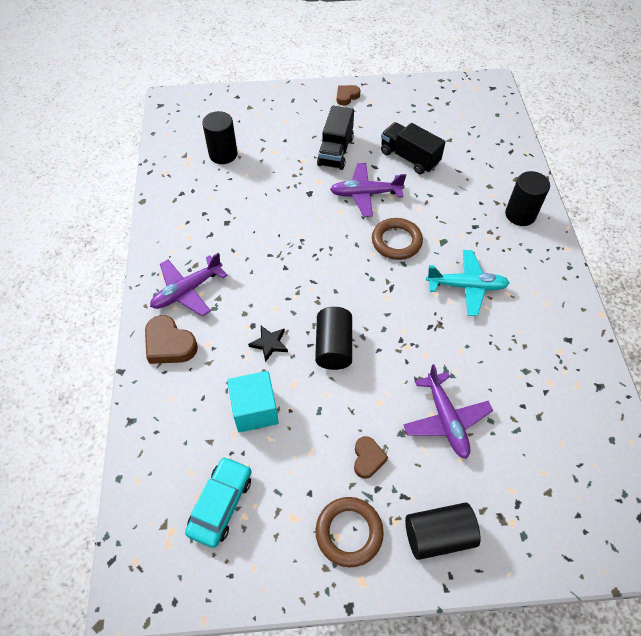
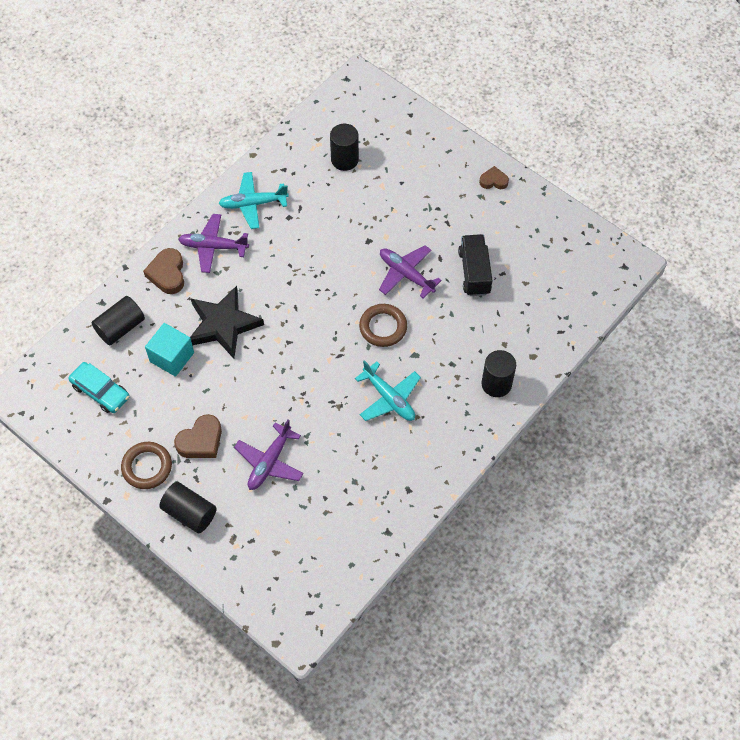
camera: 45 degrees right, 5 degrees up
(184, 234) = (253, 204): none -> turquoise plane
(221, 504) = (100, 391): turquoise car -> turquoise car turned 60 degrees clockwise
(269, 344) = (223, 325): black star -> black star, size x2.31
(333, 347) = (258, 360): black cylinder -> black cylinder (120, 327)
(335, 151) = (427, 222): black truck -> none
(368, 458) = (201, 441): brown heart -> brown heart, size x1.59

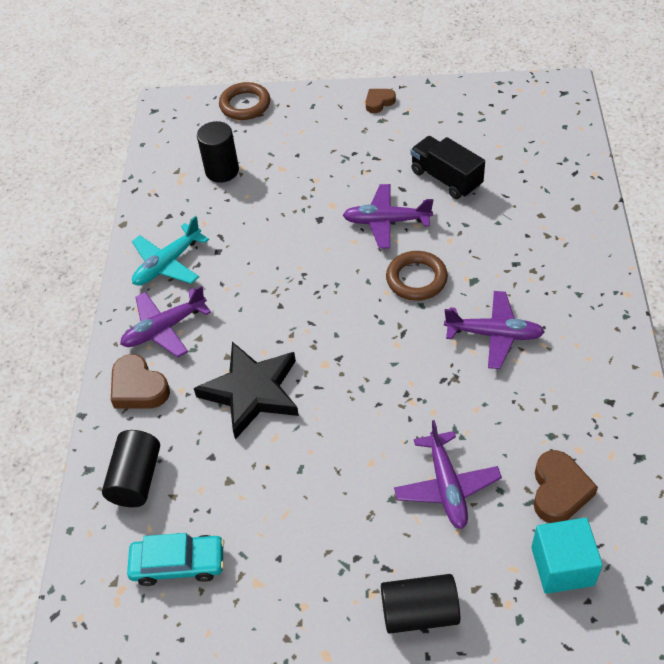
camera: 35 degrees left, 10 degrees down
(147, 467) = (318, 602): brown ring -> brown ring (245, 105)
(172, 357) = (227, 464): turquoise cube -> turquoise cube (562, 566)
(201, 441) = (349, 524): brown heart -> brown heart (559, 491)
(389, 398) = (494, 334): turquoise plane -> purple plane
(496, 384) = (574, 251): black cylinder -> none

